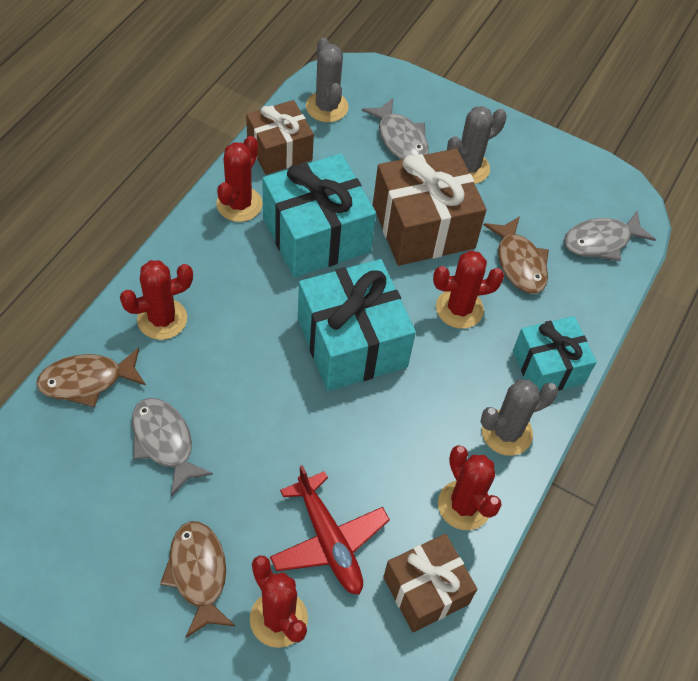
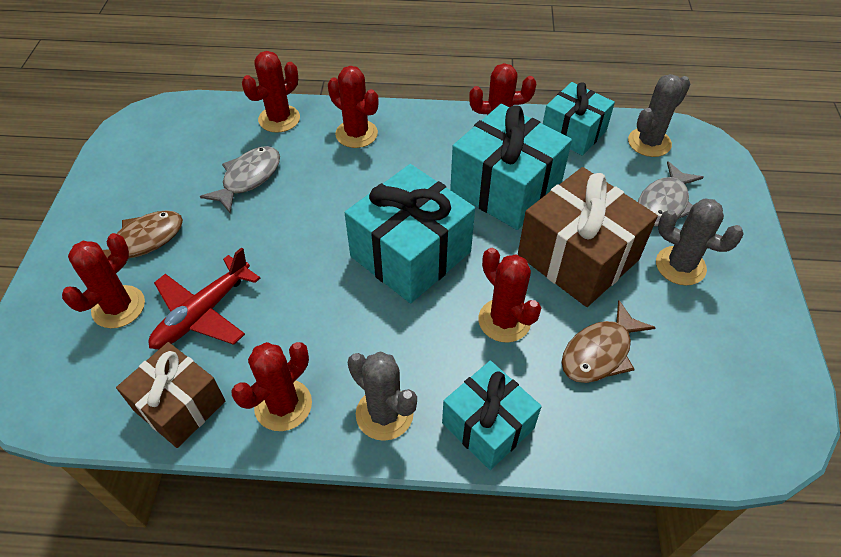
camera: 70 degrees right, 5 degrees down
(87, 380) = (279, 119): brown fish -> red cactus
(279, 150) = (573, 133): brown gift -> turquoise gift
(601, 241) = (695, 422): grey fish -> none

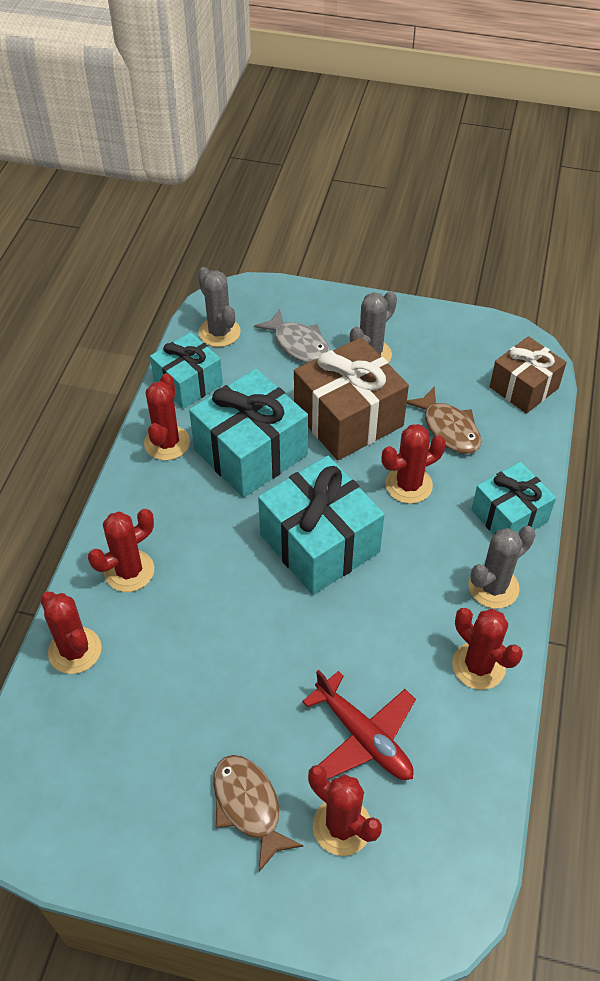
camera: 80 degrees left, 0 degrees up
(179, 405) = (472, 757): brown gift -> brown gift (524, 387)
(248, 178) = (172, 688): grey fish -> none

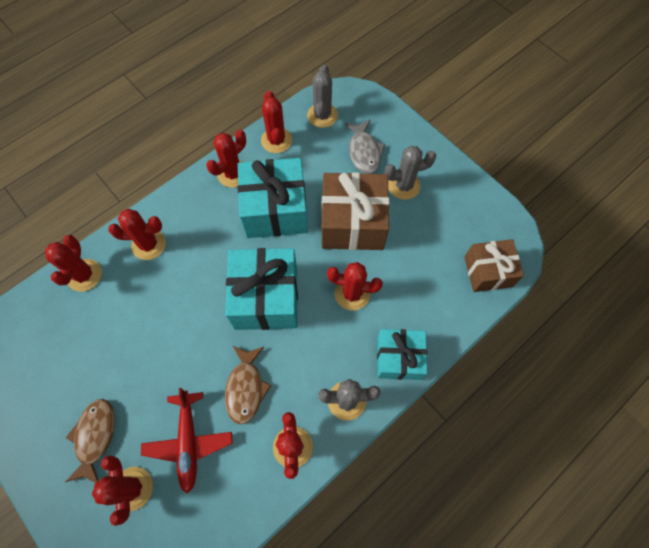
camera: 35 degrees right, 15 degrees up
(188, 383) = (276, 140): turquoise gift -> red cactus
(448, 428) = (411, 270): brown fish -> brown fish (245, 388)

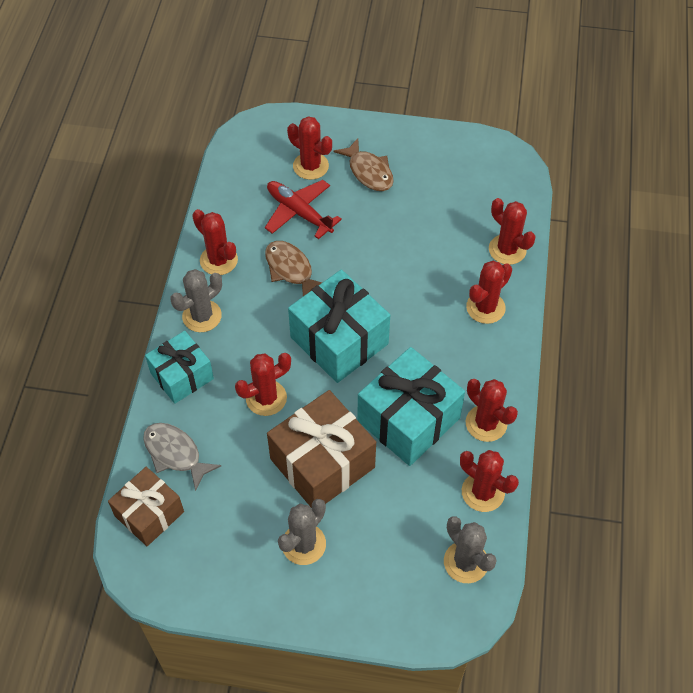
camera: 140 degrees right, 10 degrees down
(233, 174) = (486, 423): red cactus -> red cactus turned 45 degrees counterclockwise
(364, 152) = (379, 552): grey fish -> grey fish (175, 454)

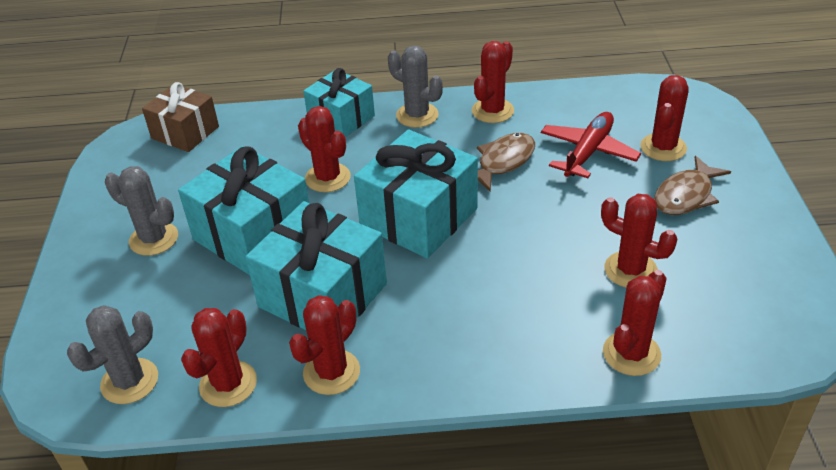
camera: 80 degrees right, 15 degrees down
(175, 454) = (251, 133): grey fish -> none
(322, 463) = (253, 234): brown gift -> turquoise gift
(485, 307) = (518, 344): red cactus -> red cactus (630, 270)

